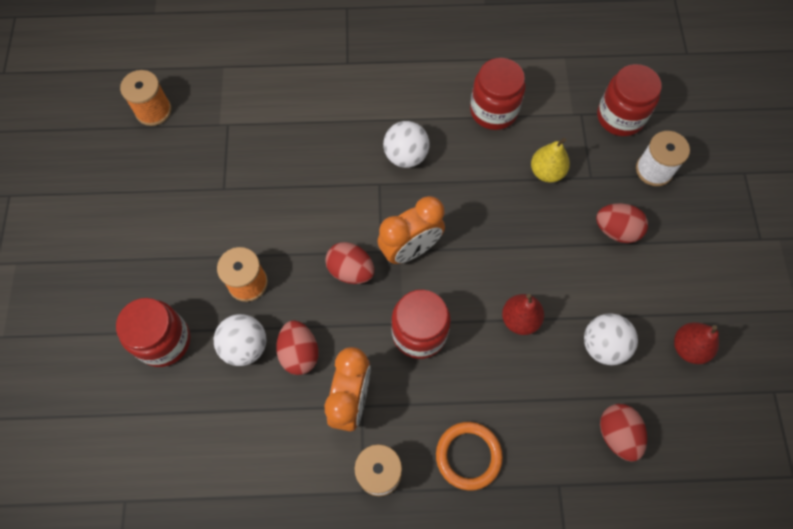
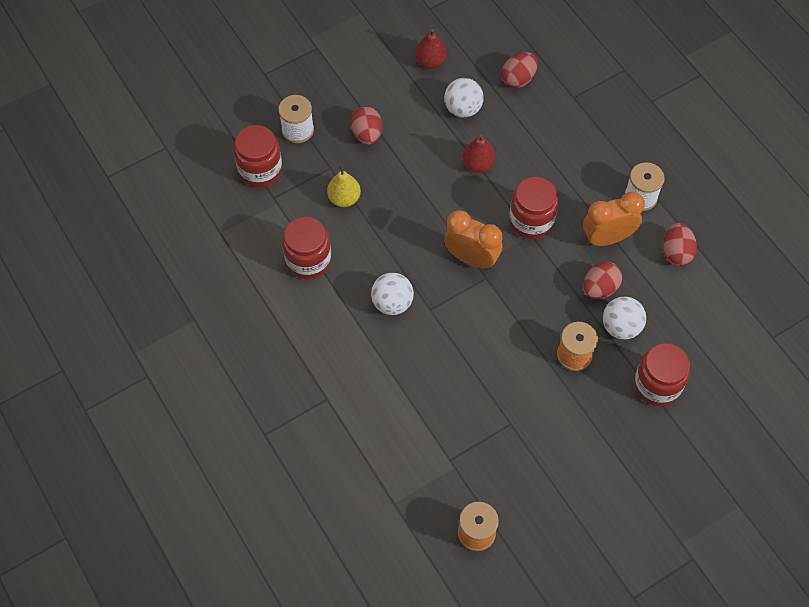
camera: 120 degrees left, 5 degrees down
(351, 270) = (515, 289): red egg -> red egg (676, 252)
(468, 456) = (592, 153): orange ring -> none

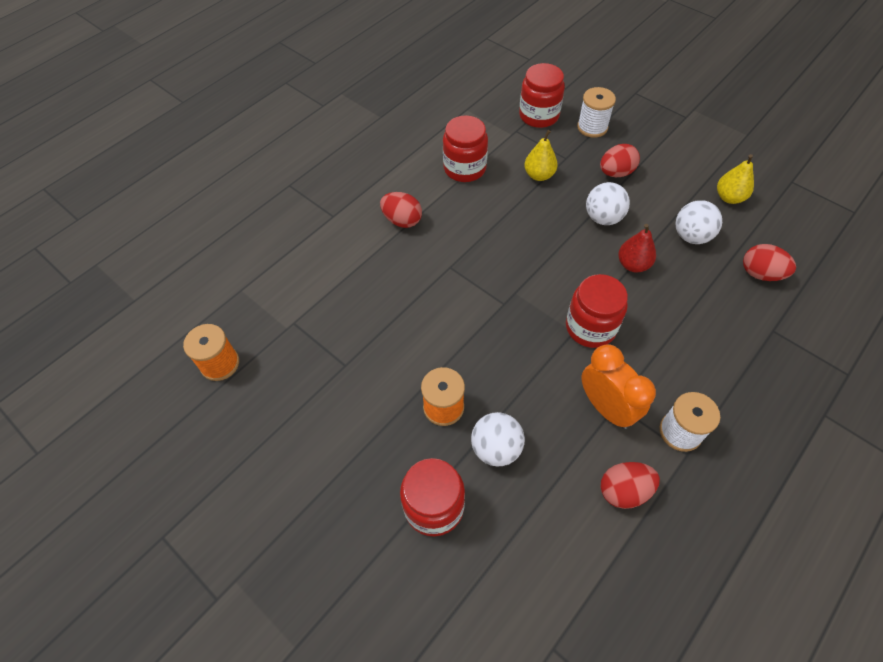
camera: 75 degrees right, 5 degrees down
(392, 303) = (445, 236): white ball -> white ball (603, 218)
(430, 62) = (729, 197): red pear -> yellow pear
(471, 258) = (520, 286): orange clock -> none
(600, 288) = (537, 414): red egg -> red egg (402, 220)

